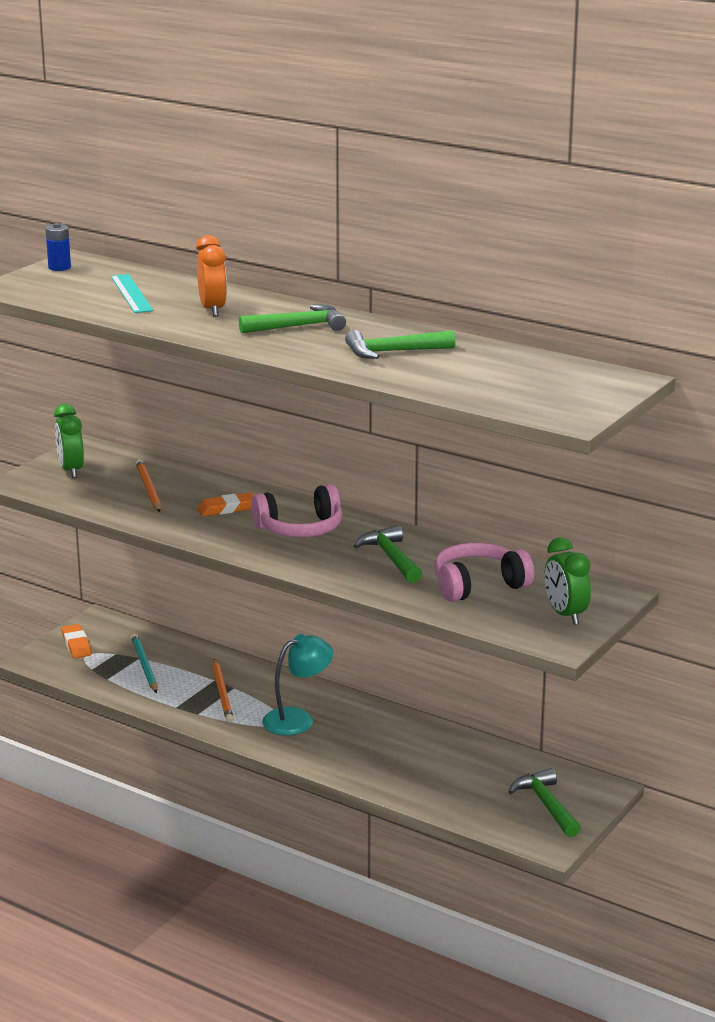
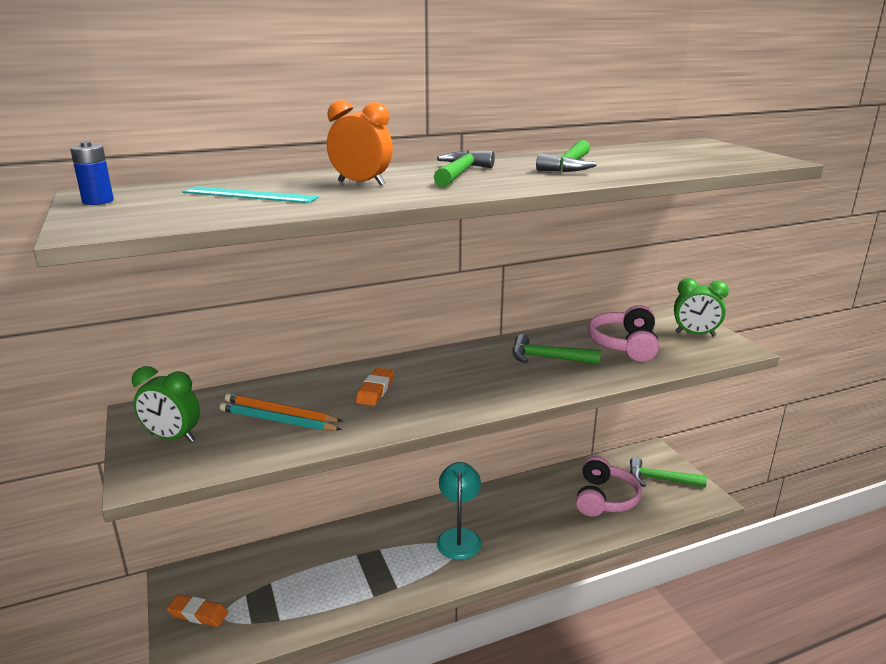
camera: 55 degrees left, 0 degrees up
(144, 665) = (287, 585): turquoise pencil -> turquoise pencil (277, 421)
(222, 693) = (381, 559): orange pencil -> none
(300, 529) = (455, 374): pink headphones -> pink headphones (604, 498)

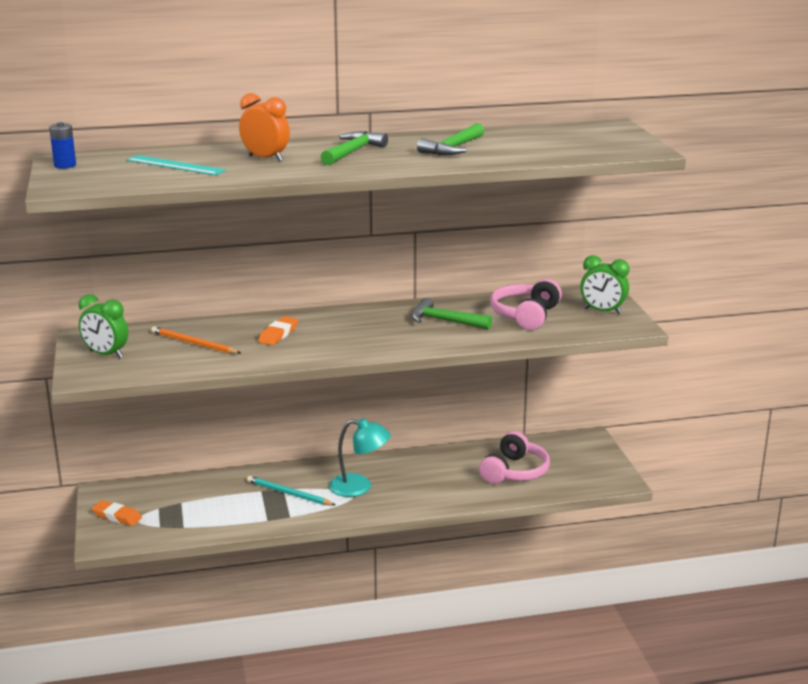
camera: 10 degrees right, 0 degrees up
(277, 421) = (190, 349): turquoise pencil -> turquoise pencil (289, 494)
(459, 537) = (359, 487): turquoise lamp -> turquoise lamp turned 90 degrees clockwise
(659, 479) = (580, 462): green hammer -> none

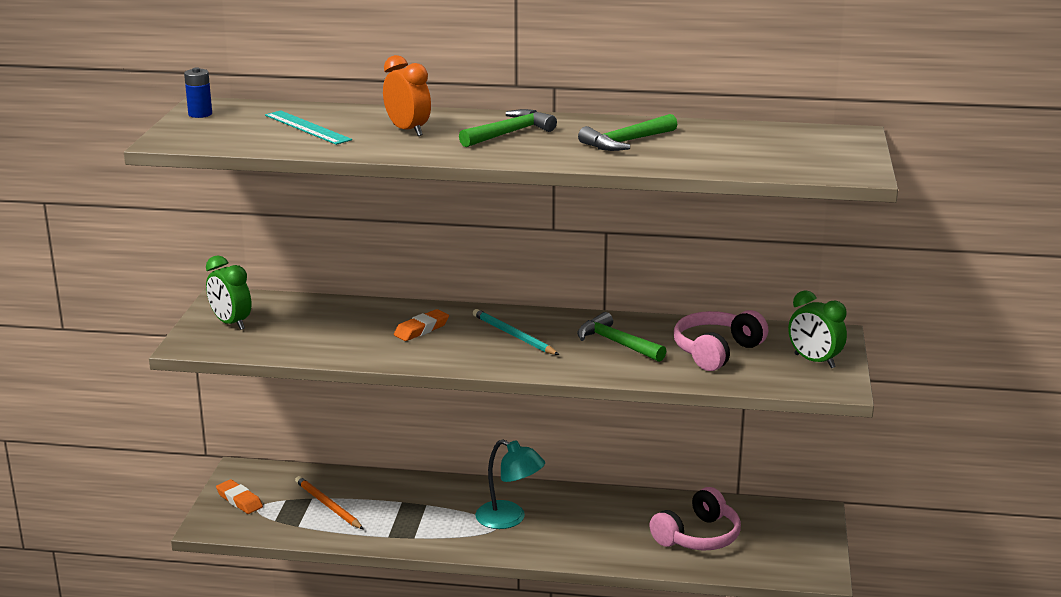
camera: 20 degrees right, 0 degrees up
(194, 343) = (326, 325): orange pencil -> orange pencil (328, 505)
(289, 494) = (429, 511): turquoise pencil -> turquoise pencil (513, 335)

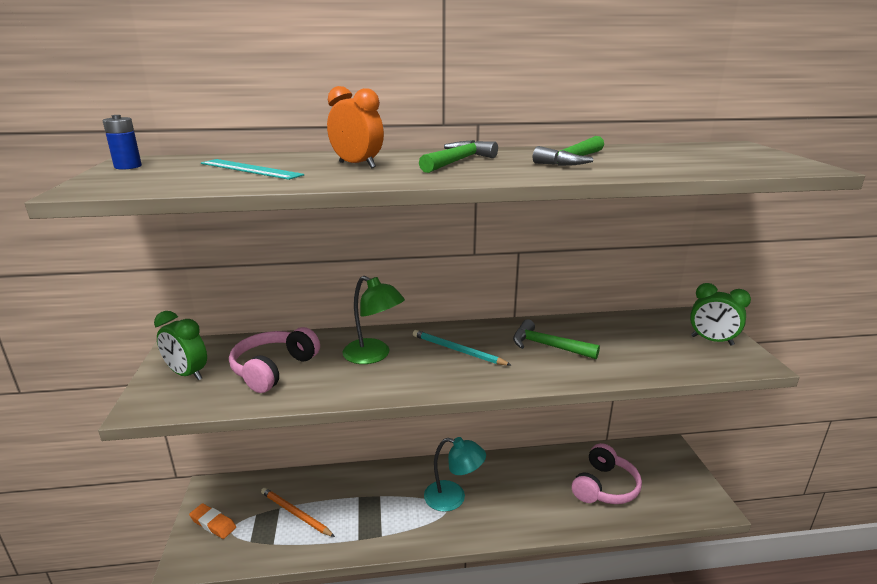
camera: 15 degrees left, 0 degrees up
(421, 329) = (374, 355): orange eraser -> green lamp
(716, 351) = (631, 342): pink headphones -> pink headphones (273, 369)

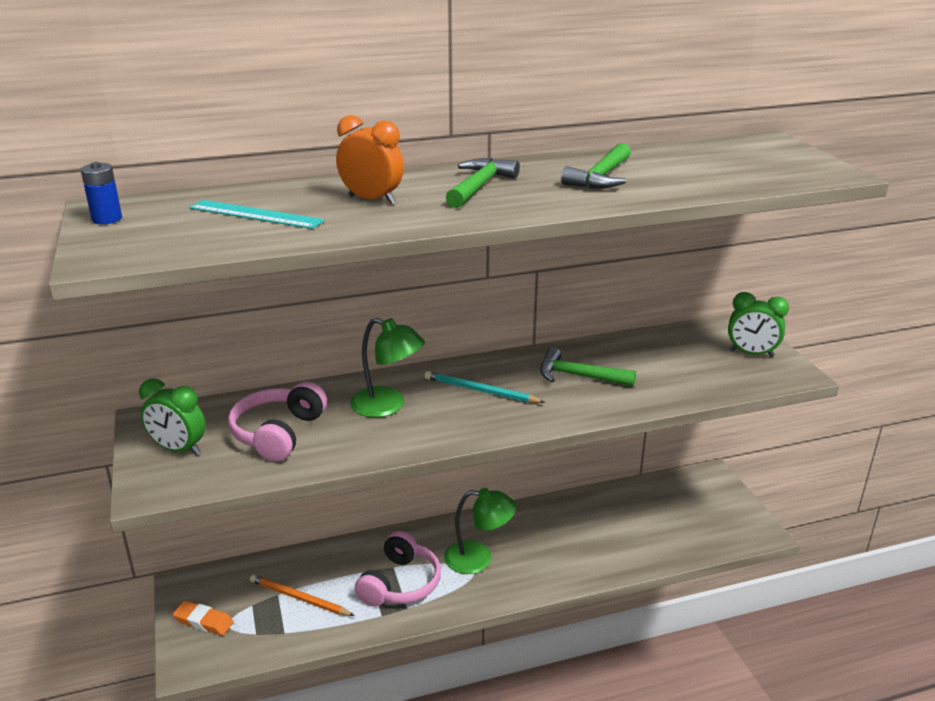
camera: 10 degrees left, 5 degrees up
(453, 498) = (478, 558): turquoise lamp -> green lamp
(604, 487) = (644, 526): pink headphones -> pink headphones (400, 583)

